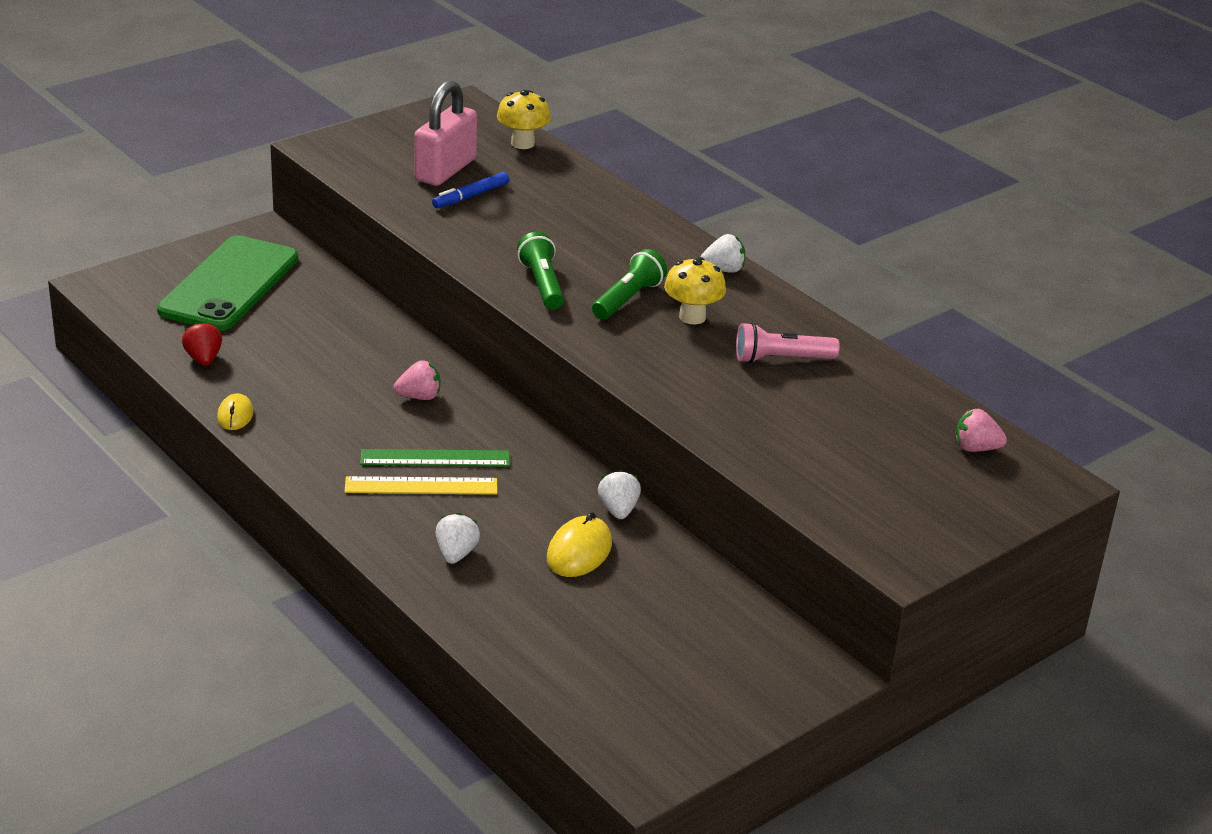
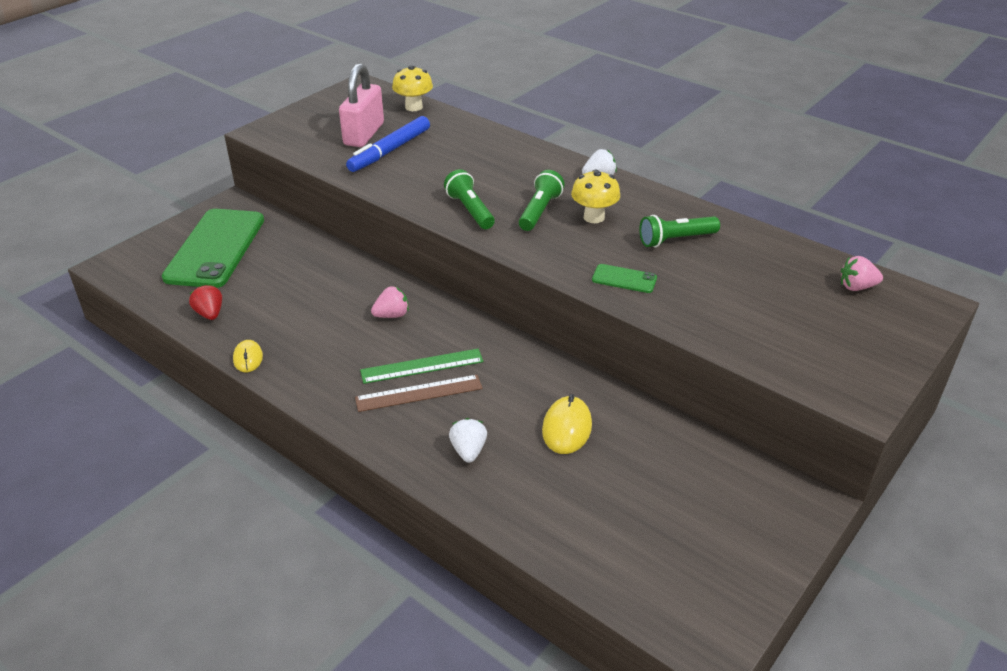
camera: 10 degrees left, 5 degrees up
(421, 486) = (419, 393): yellow ruler -> brown ruler
(471, 196) = (390, 151): blue marker -> blue marker, size x1.61
(618, 510) = (582, 384): white strawberry -> none
(694, 392) = (624, 279): none -> green phone
(781, 359) = (675, 240): pink flashlight -> green flashlight

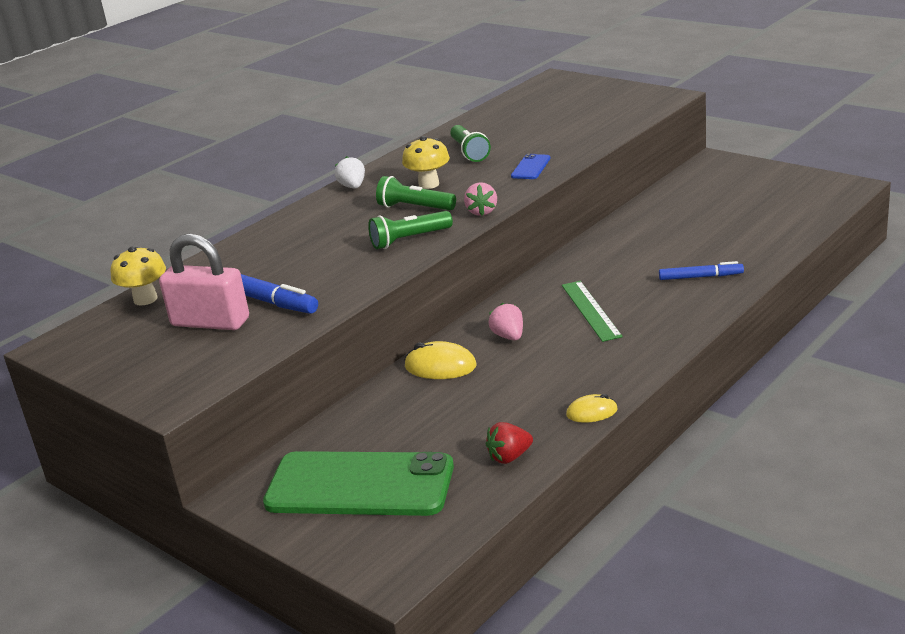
camera: 85 degrees left, 10 degrees down
(419, 393) = (631, 307): brown ruler -> none
(468, 451) = (700, 277): white strawberry -> blue marker
(567, 428) = (661, 240): yellow mouse -> yellow mouse (440, 366)
(624, 279) = (531, 167): green phone -> blue phone
(856, 287) = (535, 96): pink strawberry -> pink strawberry (482, 212)

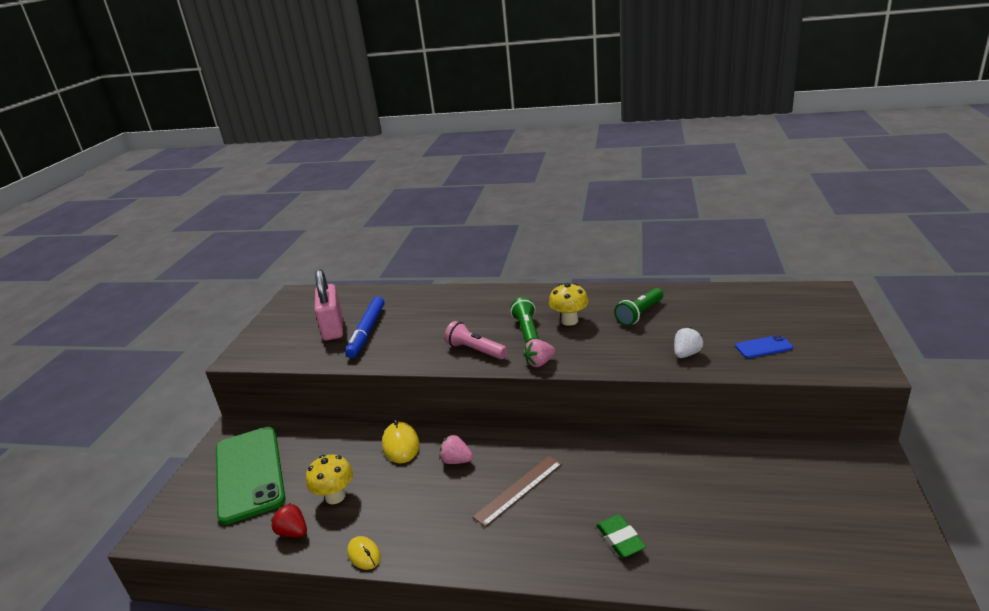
camera: 60 degrees right, 0 degrees up
(145, 299) = (354, 295): yellow mushroom -> yellow mushroom (335, 496)
(353, 187) = (543, 293): white strawberry -> white strawberry (686, 354)
(409, 239) = (475, 350): green flashlight -> pink flashlight
(508, 336) = (456, 461): pink strawberry -> pink strawberry turned 105 degrees counterclockwise
(531, 167) = (636, 353): blue phone -> blue phone (763, 347)
(590, 310) = (518, 490): green ruler -> brown ruler
(700, 277) = (620, 539): blue marker -> green eraser

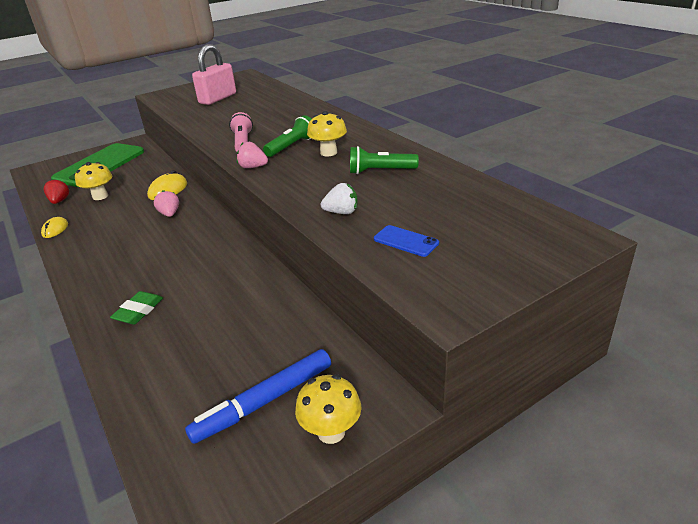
camera: 45 degrees right, 5 degrees up
(367, 332) = (225, 108): blue marker -> blue marker (264, 402)
(518, 490) = (159, 248): brown ruler -> none
(881, 492) = (331, 432): none -> yellow mushroom

